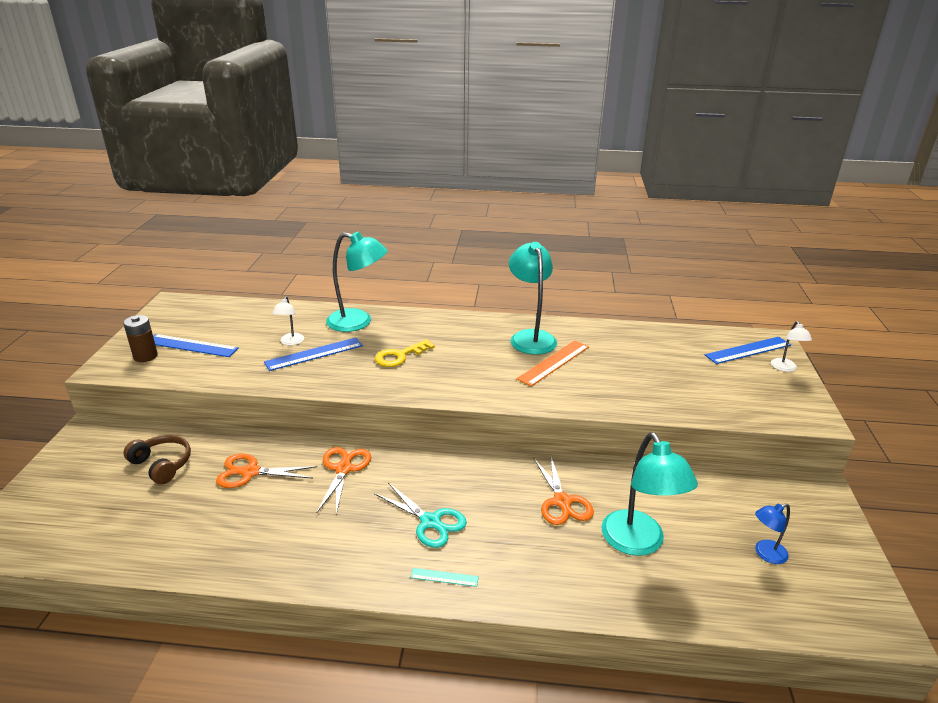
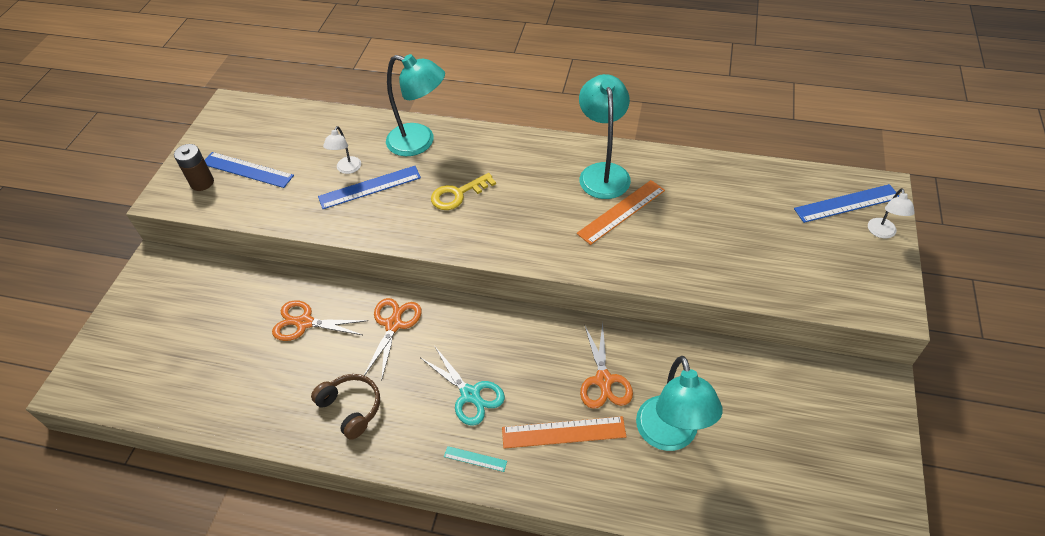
camera: 10 degrees right, 20 degrees up
(162, 465) = (223, 308): brown headphones -> brown headphones (351, 408)
(531, 547) = (563, 432): none -> orange ruler
(765, 554) = (796, 459): blue lamp -> none

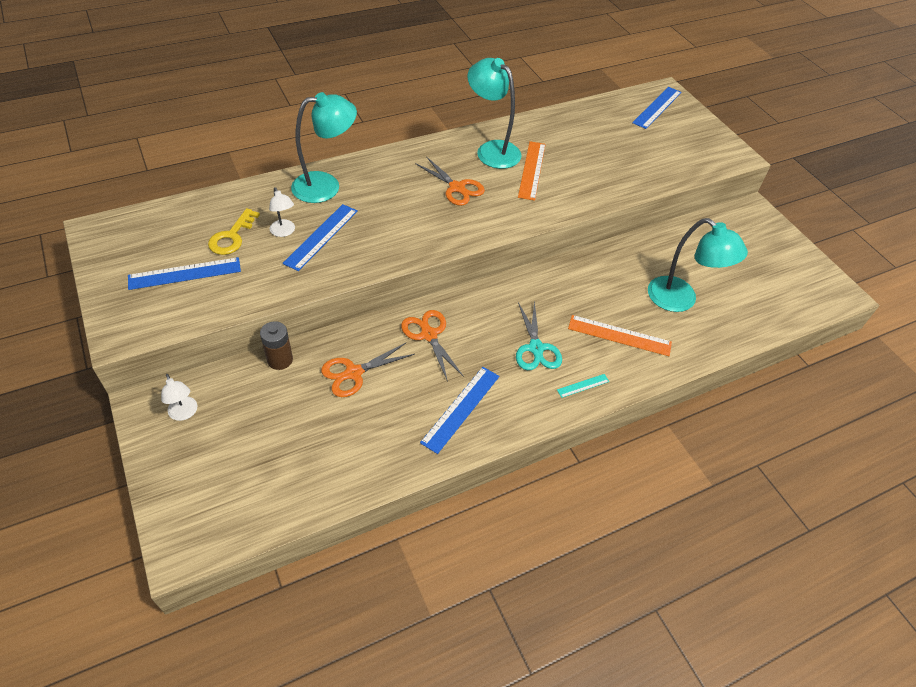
camera: 45 degrees left, 0 degrees up
(202, 183) = (149, 304): brown battery -> brown battery (280, 360)
(351, 408) = (461, 408): brown headphones -> blue ruler
(457, 194) = (401, 210): yellow key -> yellow key (232, 237)
(470, 394) = (536, 348): turquoise scissors -> turquoise scissors turned 75 degrees clockwise
(563, 432) = (619, 335): orange ruler -> orange ruler turned 60 degrees clockwise
(604, 380) = (610, 290): orange scissors -> orange scissors (457, 188)
(882, 233) = (692, 116): white lamp -> white lamp (184, 413)

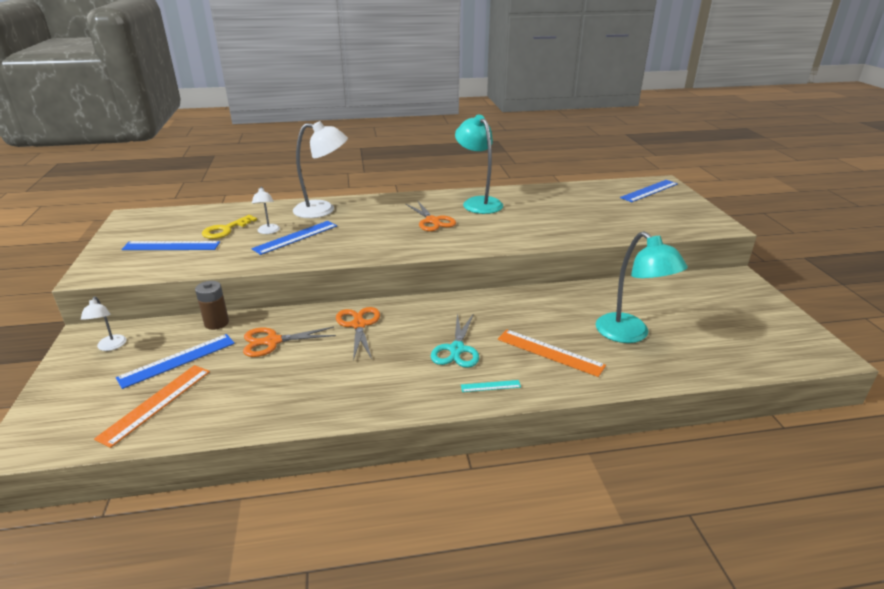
camera: 20 degrees right, 20 degrees down
(326, 186) = (323, 210): turquoise lamp -> white lamp
(461, 408) = (354, 383): blue ruler -> blue ruler (177, 360)
(532, 170) = (508, 217): orange ruler -> orange ruler (156, 403)

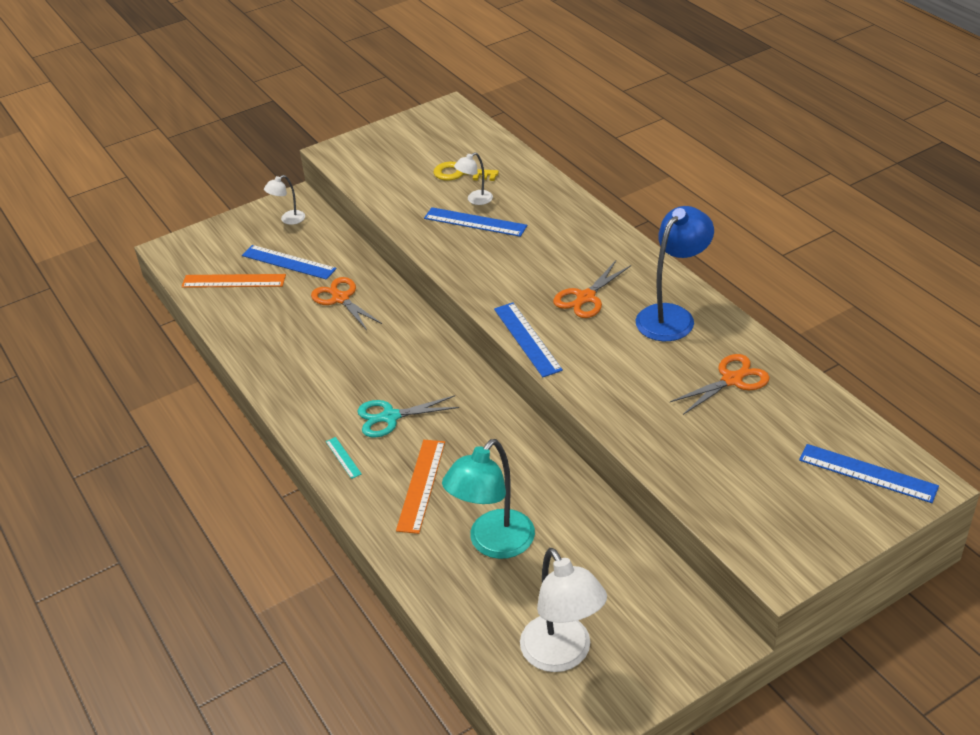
camera: 70 degrees right, 10 degrees up
(171, 246) = (407, 162): blue ruler -> blue ruler (527, 339)
(216, 323) = (350, 254): brown battery -> none
(323, 210) = (553, 210): white lamp -> white lamp (562, 655)
(358, 325) = (396, 338): orange scissors -> orange scissors (732, 380)
(478, 202) = (672, 316): turquoise lamp -> blue lamp

